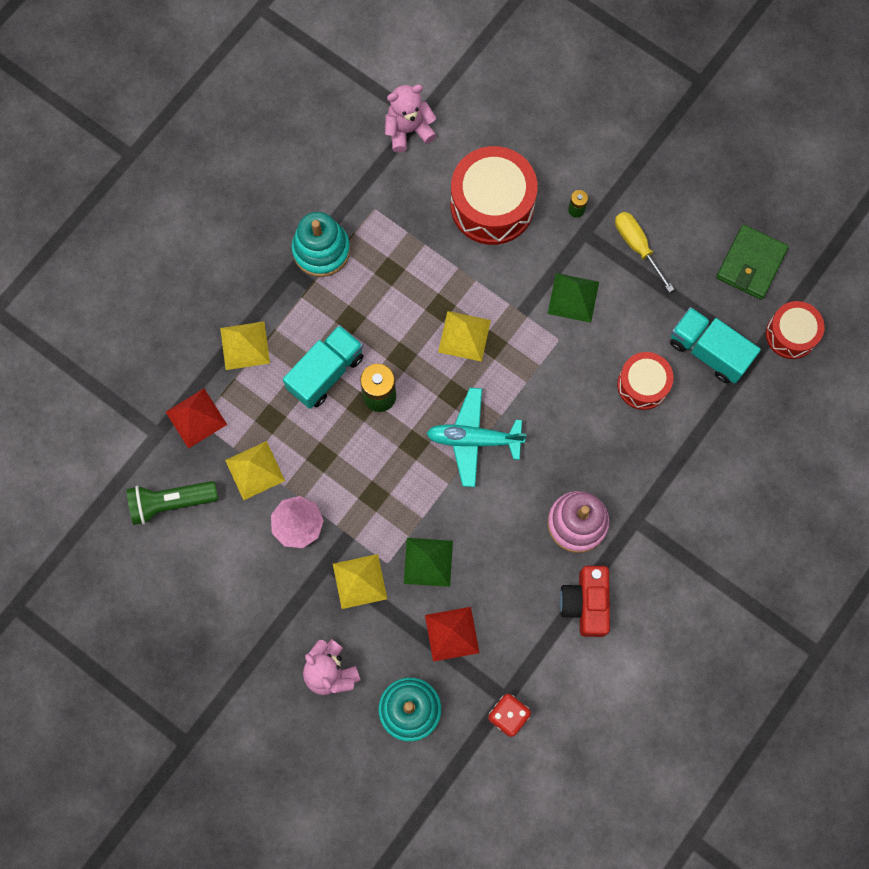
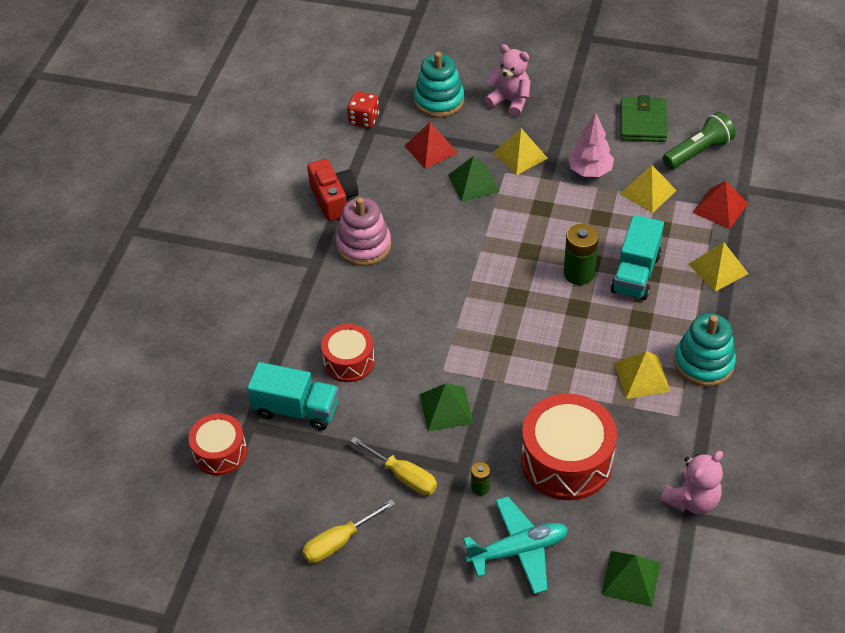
camera: 160 degrees right, 25 degrees down
(464, 336) = (531, 342): yellow pyramid -> yellow pyramid (642, 377)
(474, 439) = (480, 271): turquoise plane -> turquoise plane (518, 550)
(492, 87) = (631, 578): none -> green pyramid
(712, 208) = (339, 541): none -> yellow screwdriver
(751, 264) = (280, 502): green wallet -> green wallet (643, 123)

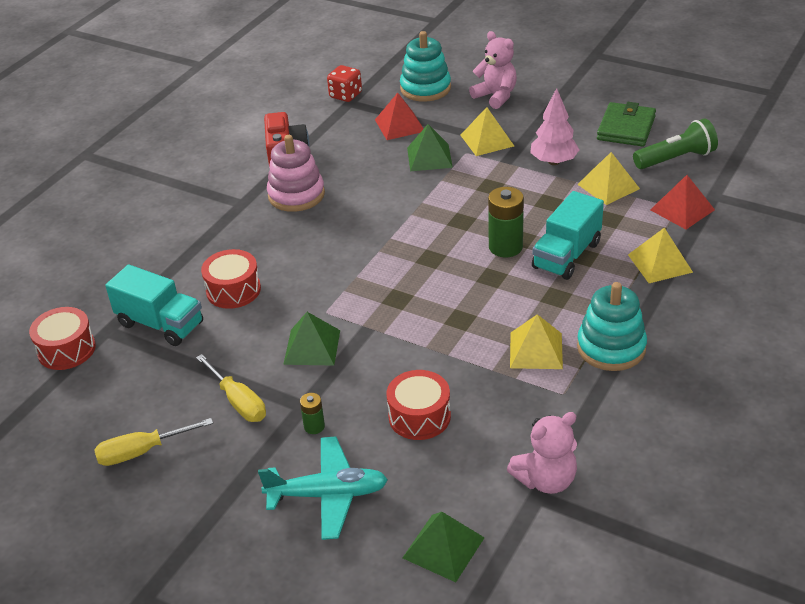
camera: 15 degrees right, 10 degrees down
(566, 460) = (419, 416): red drum -> red drum, size x0.59

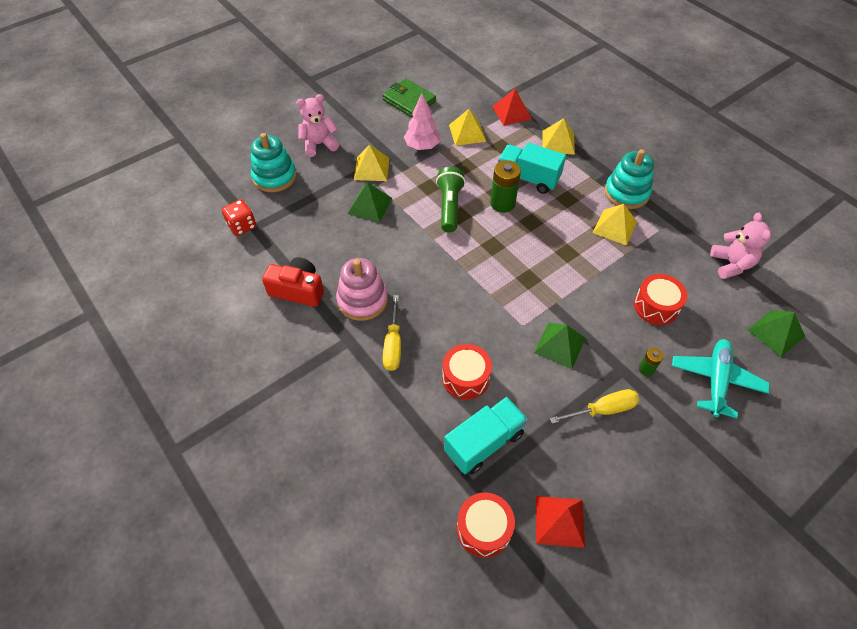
camera: 70 degrees left, 15 degrees up
(142, 451) = (637, 492): yellow screwdriver -> yellow screwdriver (393, 344)
(399, 125) = (313, 208): red pyramid -> red pyramid (559, 521)
(566, 255) = (528, 178): turquoise truck -> turquoise truck turned 150 degrees clockwise
(675, 159) = (458, 94): green flashlight -> green flashlight (449, 207)

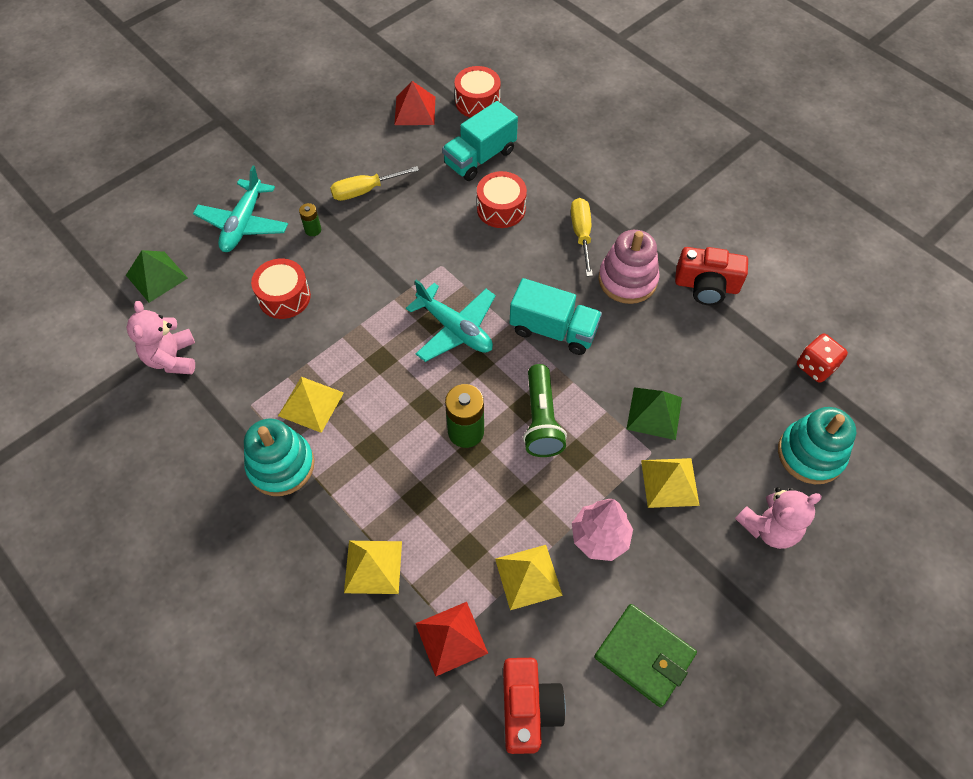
camera: 175 degrees right, 5 degrees up
(472, 87) = (528, 708): none -> red camera
(510, 271) = (455, 329): none -> turquoise plane
(528, 178) = (427, 482): turquoise truck -> turquoise truck (553, 330)
(559, 345) = (402, 246): green pyramid -> none

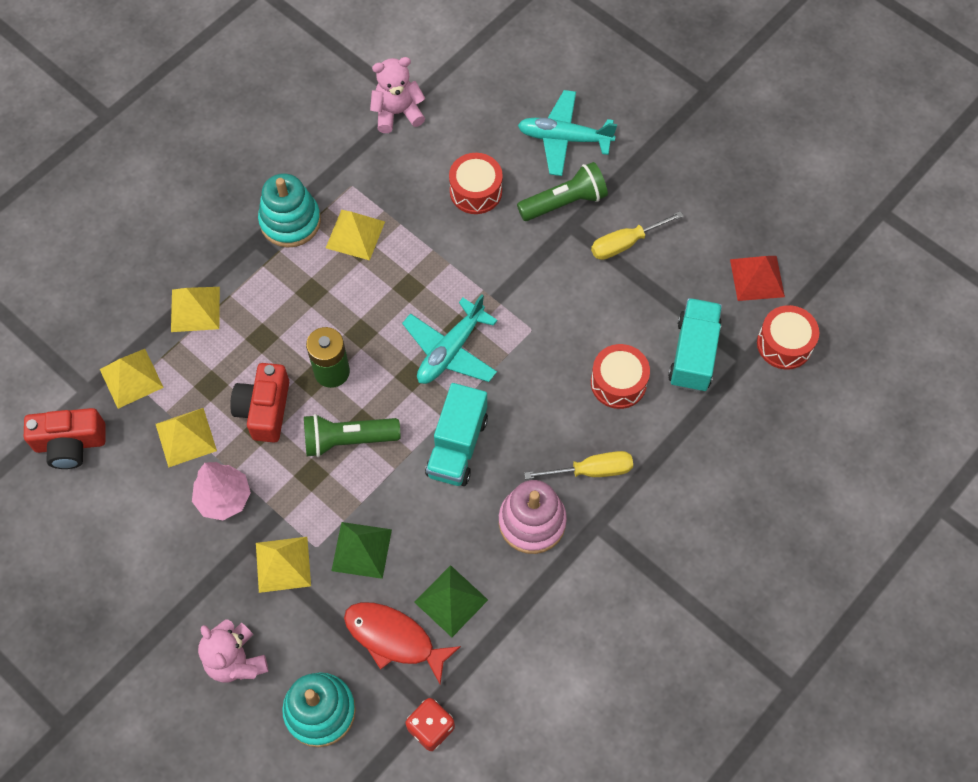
camera: 85 degrees right, 5 degrees up
(156, 276) = (489, 79): green pyramid -> green pyramid (451, 600)
(313, 230) = (564, 202): green battery -> green flashlight
(365, 190) = (625, 243): yellow screwdriver -> yellow screwdriver turned 90 degrees counterclockwise
(451, 638) = (131, 378): red pyramid -> yellow pyramid
(480, 157) = (693, 354): turquoise truck -> turquoise truck turned 60 degrees clockwise
(644, 656) = (112, 539): green wallet -> none
(706, 286) = (532, 610): red camera -> red camera (264, 409)
(738, 390) = (394, 639): none -> red fish

